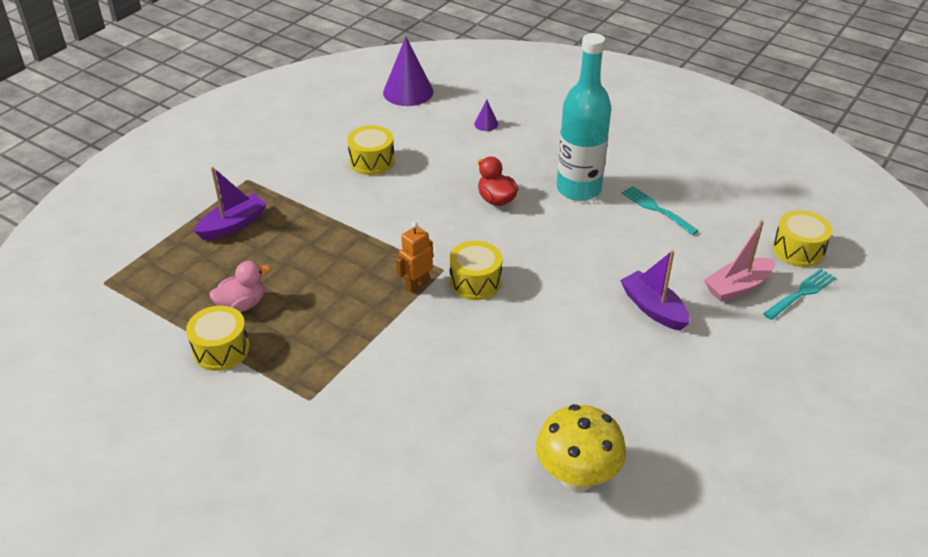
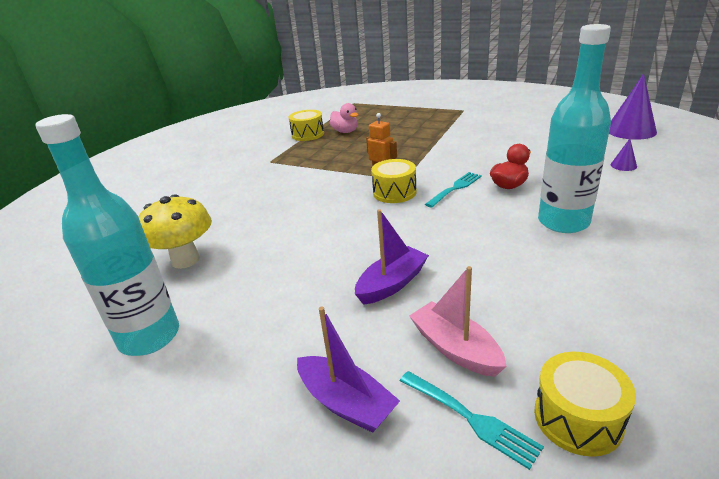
camera: 85 degrees right, 10 degrees down
(233, 225) = (415, 116): purple boat -> purple boat (346, 403)
(372, 161) = (517, 136): yellow drum -> none
(656, 209) = (570, 274): turquoise fork -> turquoise fork (455, 188)
(714, 489) = (149, 337): none -> turquoise bottle

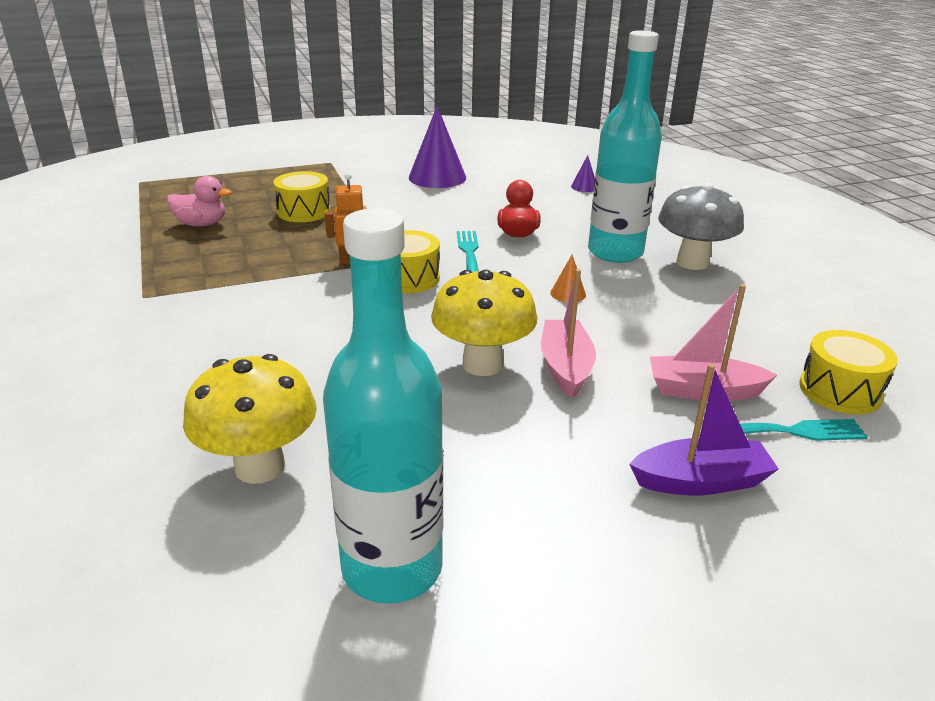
camera: 50 degrees left, 0 degrees up
(308, 134) = (141, 242): yellow drum -> yellow drum (304, 211)
(350, 259) = (482, 364): none -> yellow mushroom
(392, 284) = (566, 367): purple boat -> pink boat
(475, 238) = (568, 293): none -> orange cone
(622, 253) = (692, 262): none -> grey mushroom
(630, 130) = (541, 152): purple cone -> purple cone (437, 177)

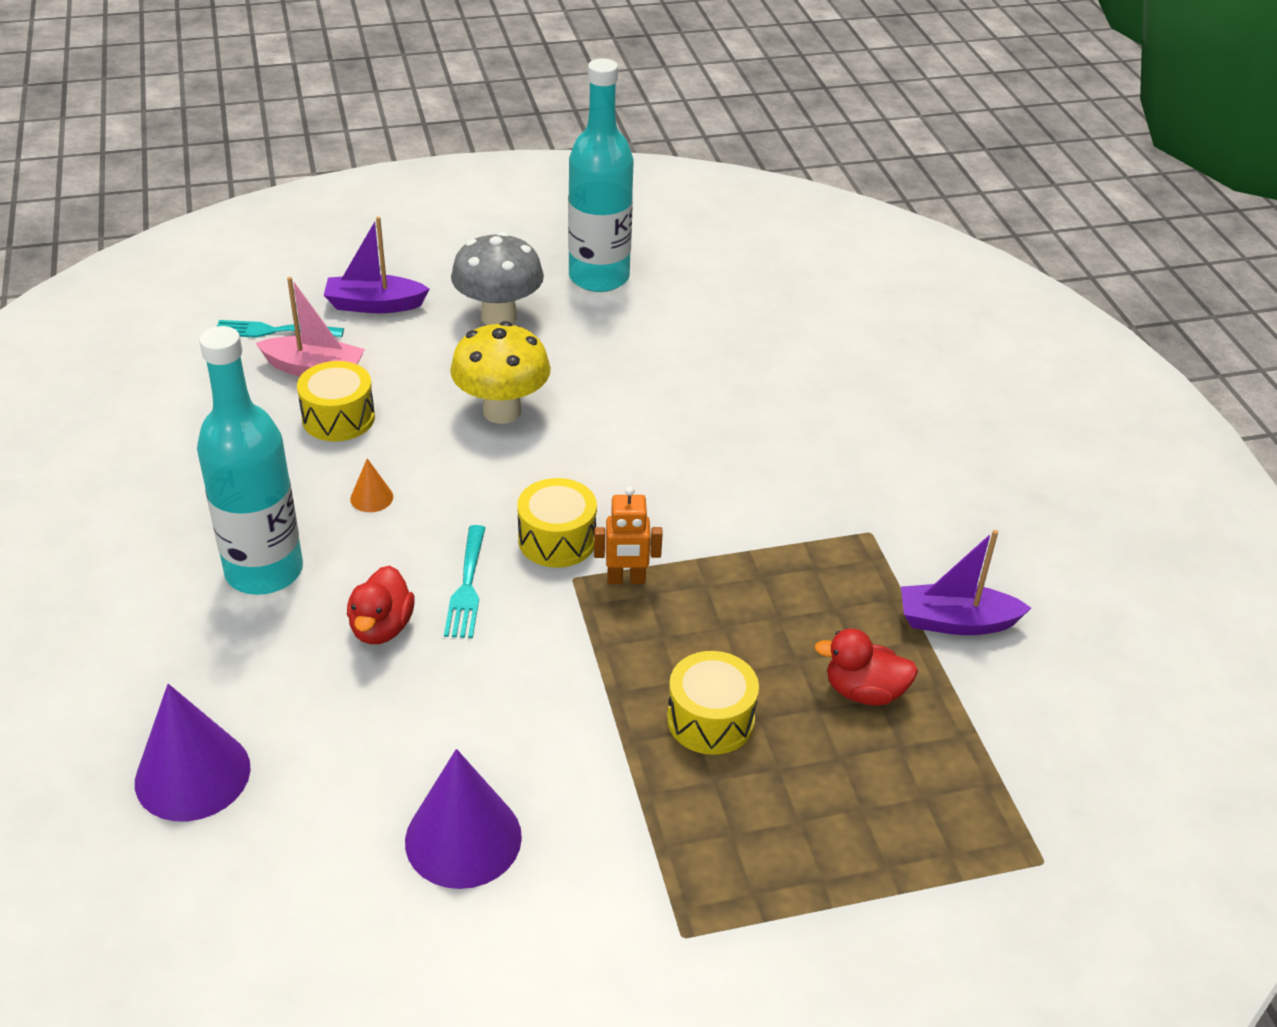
camera: 175 degrees left, 10 degrees up
(112, 254) = (956, 622): none -> purple boat
(201, 224) = (864, 691): pink duck -> red duck
(260, 467) = (692, 339): yellow mushroom -> none
(566, 367) = (424, 402): pink boat -> none
(584, 187) = (192, 774): purple cone -> purple cone, size x2.19
(692, 262) = (175, 542): grey mushroom -> grey mushroom (498, 317)
(840, 390) = (193, 360): yellow drum -> yellow drum (338, 418)

